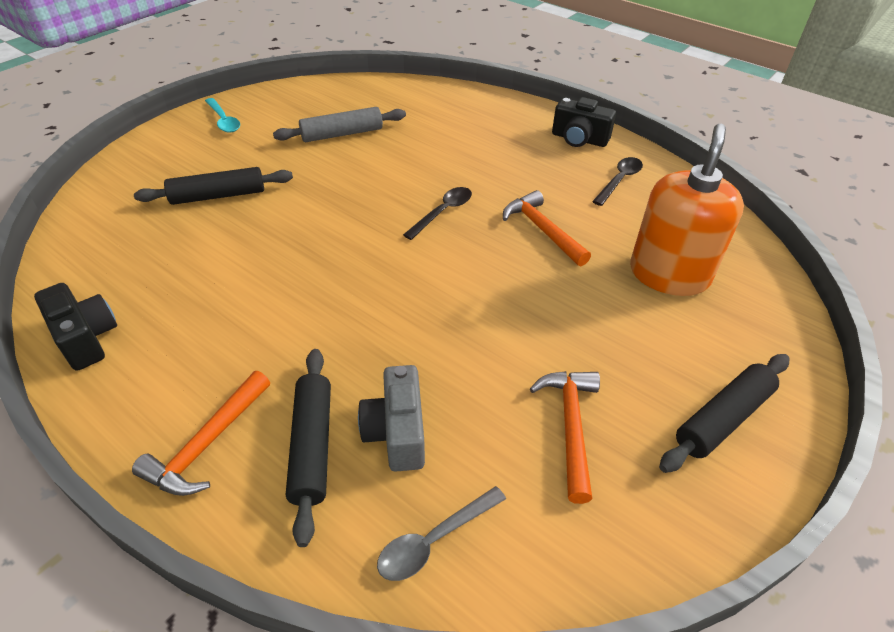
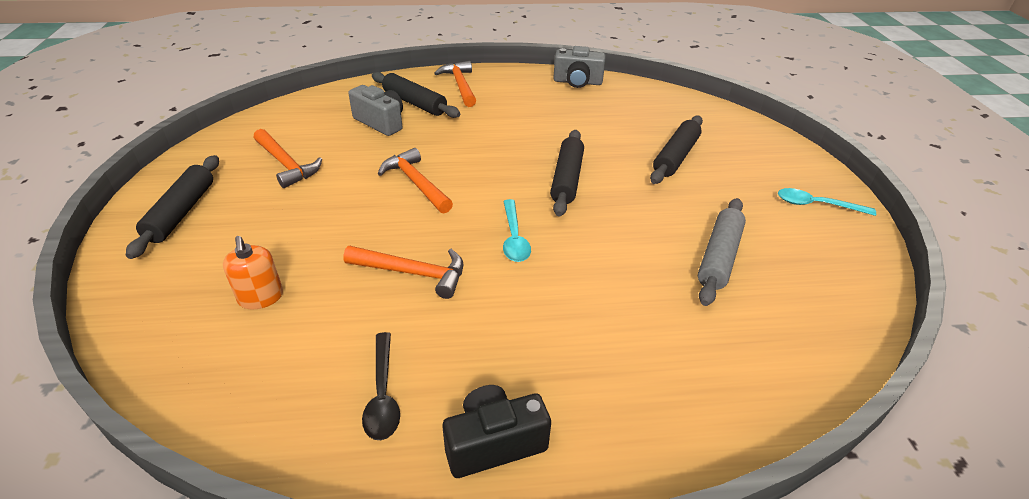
camera: 135 degrees right, 5 degrees down
(86, 338) = (577, 82): black camera -> grey camera
(331, 230) = (567, 179): none -> black rolling pin
(434, 540) = (324, 106): grey spoon -> none
(443, 212) = (514, 238): black spoon -> turquoise spoon
(457, 307) = (416, 183): none -> orange hammer
(669, 274) = (261, 297): orange soap dispenser -> orange soap dispenser, size x0.50

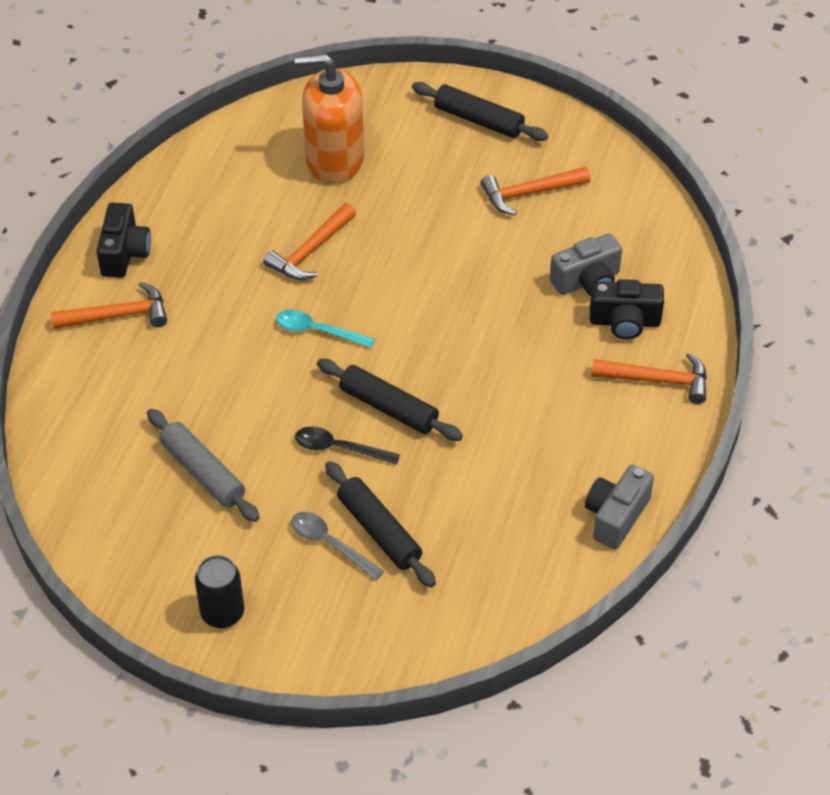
camera: 115 degrees right, 10 degrees up
(261, 297) = (334, 160): orange soap dispenser -> orange soap dispenser, size x2.02
(382, 394) = (198, 209): black spoon -> black spoon (339, 448)
(414, 103) = (624, 322): black rolling pin -> black camera
(416, 183) = (445, 283): orange hammer -> orange hammer (118, 315)
(708, 174) = (330, 544): none -> grey spoon
(816, 205) = (222, 613): turquoise spoon -> black can

